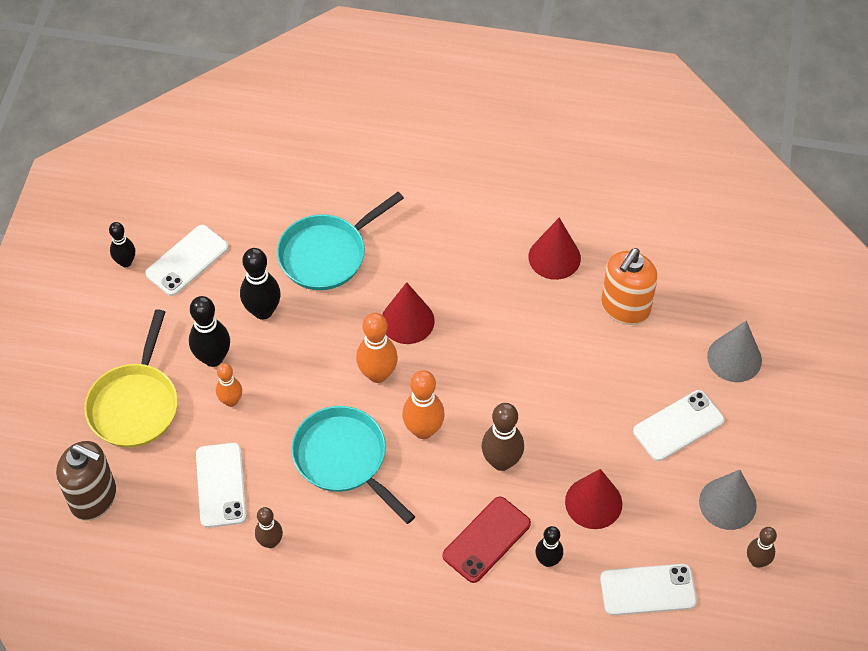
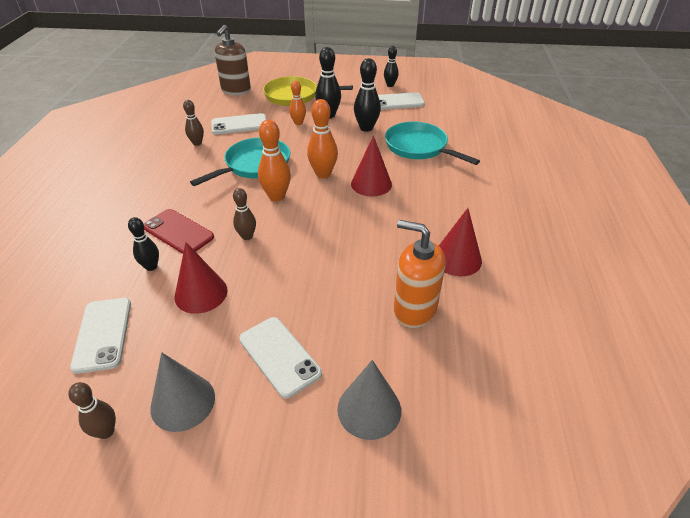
camera: 85 degrees right, 15 degrees down
(187, 260) = (397, 102): white phone -> white phone turned 45 degrees counterclockwise
(501, 461) = (247, 236): brown bowling pin -> brown bowling pin, size x0.64

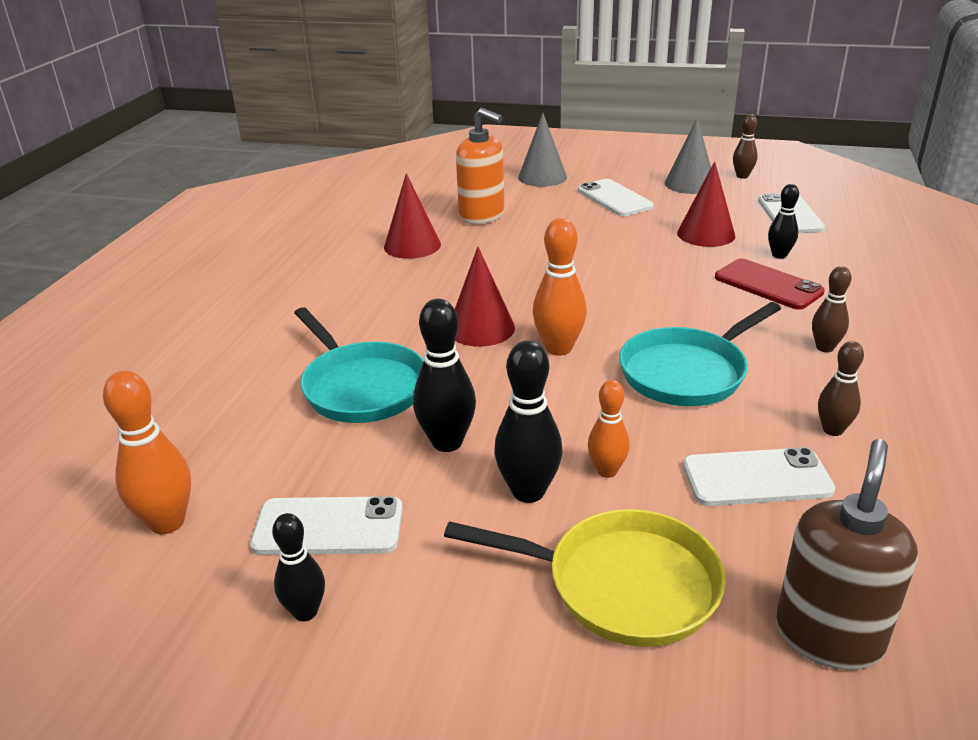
camera: 170 degrees left, 10 degrees down
(247, 236) = (669, 276): brown bowling pin -> brown bowling pin (824, 348)
(276, 196) = (636, 319): orange bowling pin -> orange bowling pin (167, 522)

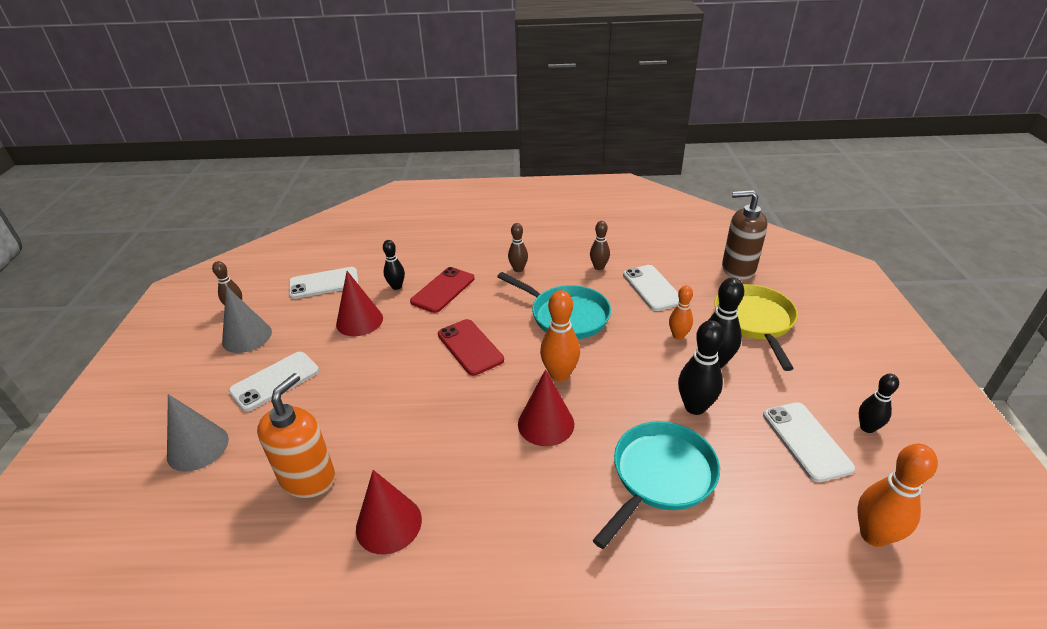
camera: 105 degrees left, 5 degrees up
(635, 295) = (470, 347): none -> red phone

